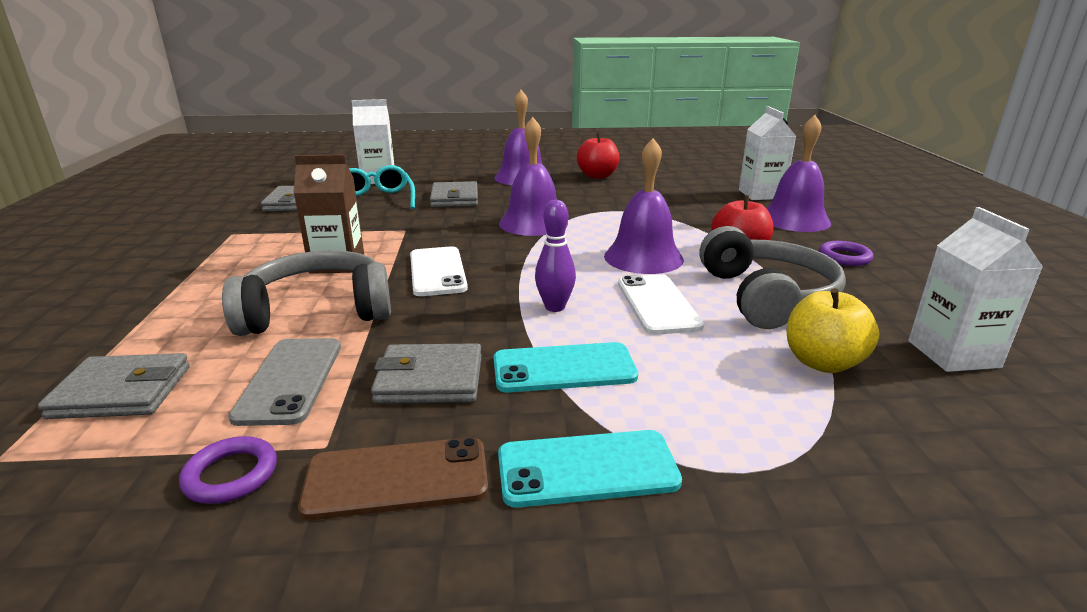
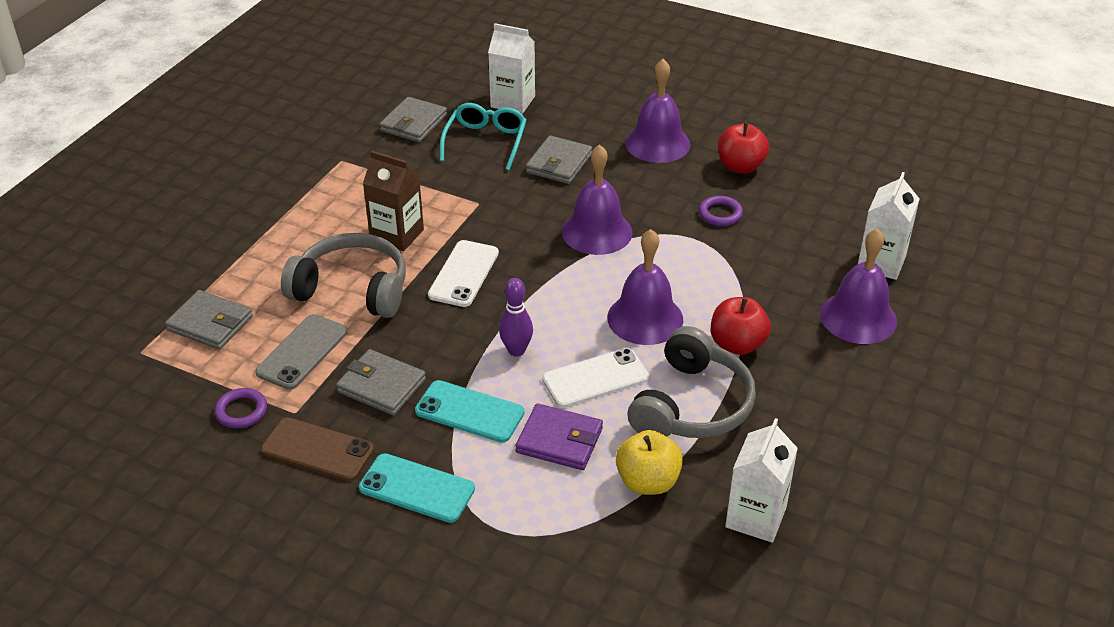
camera: 30 degrees right, 15 degrees up
(657, 304) = (595, 378): white phone -> white phone turned 45 degrees clockwise
(691, 360) = (559, 440): none -> purple wallet
(844, 257) = (828, 388): purple ring -> purple ring (720, 214)

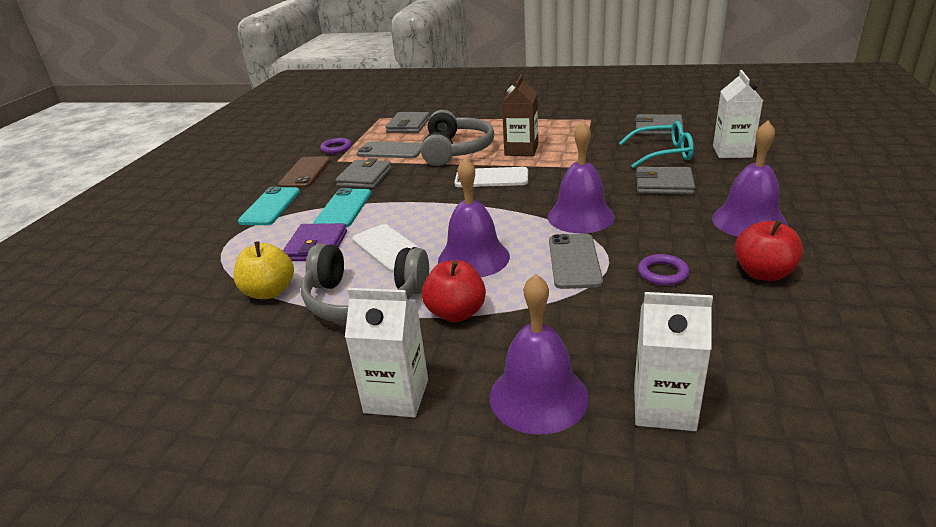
camera: 80 degrees right, 10 degrees down
(516, 350) = (412, 212): purple bowling pin -> none
(680, 256) = (574, 261): none -> grey phone
(756, 517) = (220, 356): white carton -> white carton (396, 396)

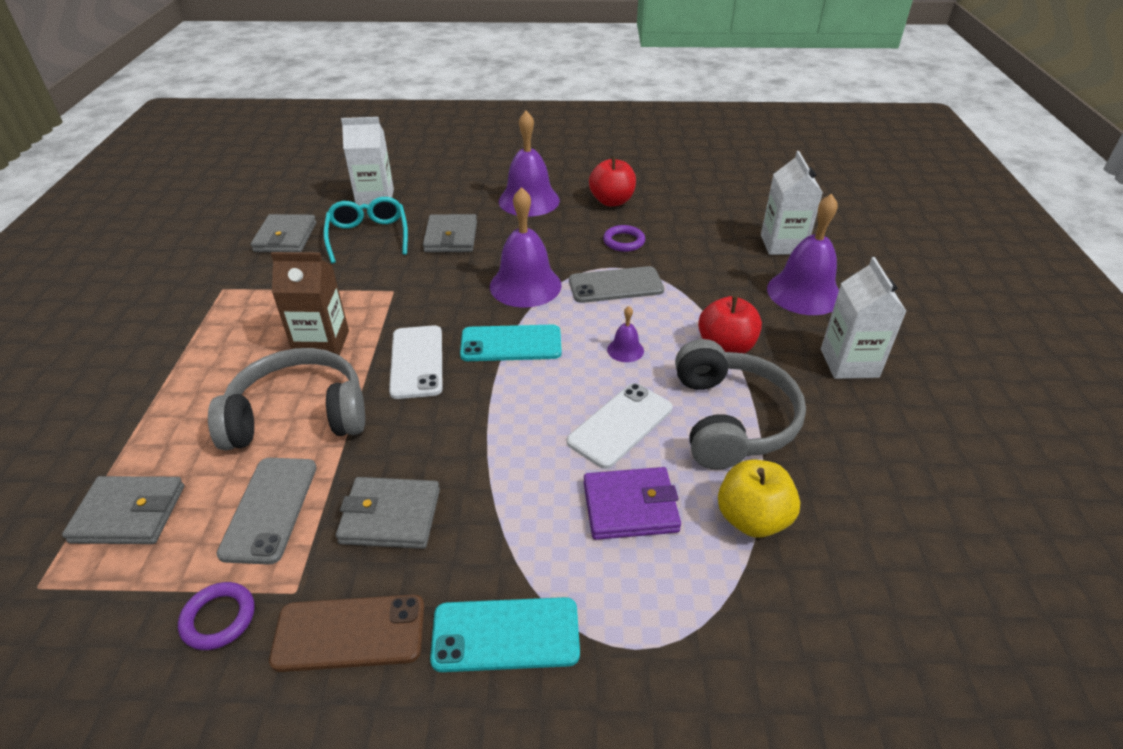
camera: 105 degrees left, 10 degrees up
(343, 209) = (511, 510): turquoise phone -> turquoise phone (511, 344)
(473, 258) = (625, 350): purple bell -> purple bell, size x0.46

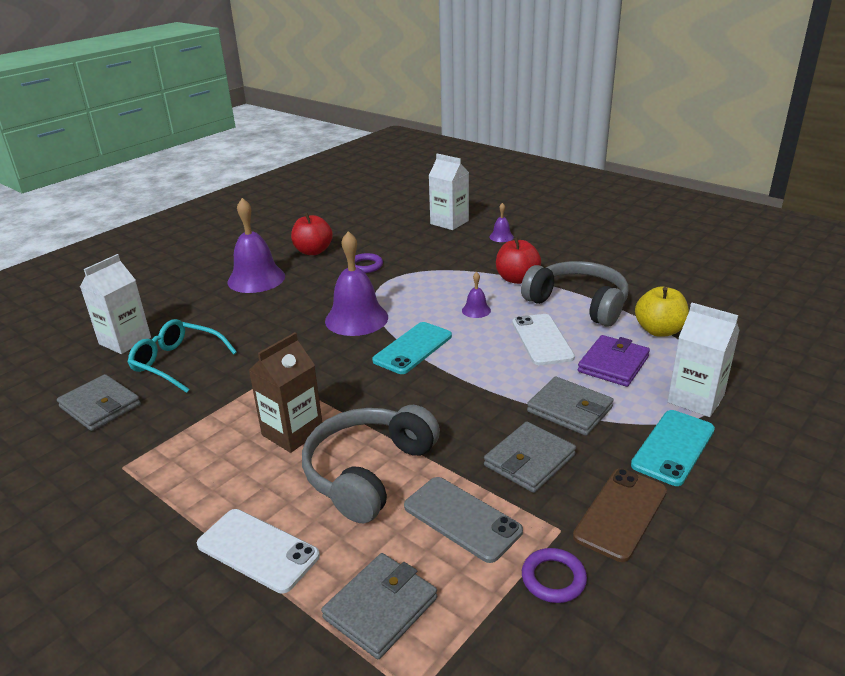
camera: 50 degrees left, 10 degrees down
(417, 362) = (378, 394): white phone -> white phone (258, 550)
(451, 237) = (246, 326): grey wallet -> grey wallet (569, 409)
(616, 285) = (407, 287): grey phone -> none
(804, 293) = (501, 237): purple bell -> purple bell, size x0.46
(849, 363) = (574, 252): white carton -> white carton (695, 399)

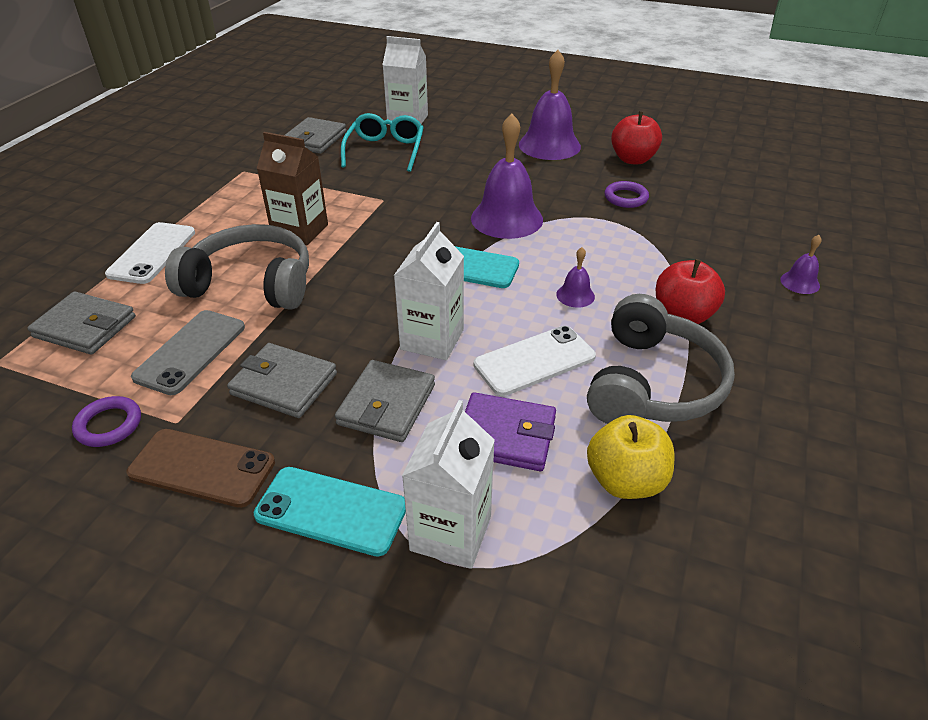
camera: 70 degrees right, 10 degrees up
(449, 222) = (800, 231): white carton -> white carton (432, 339)

